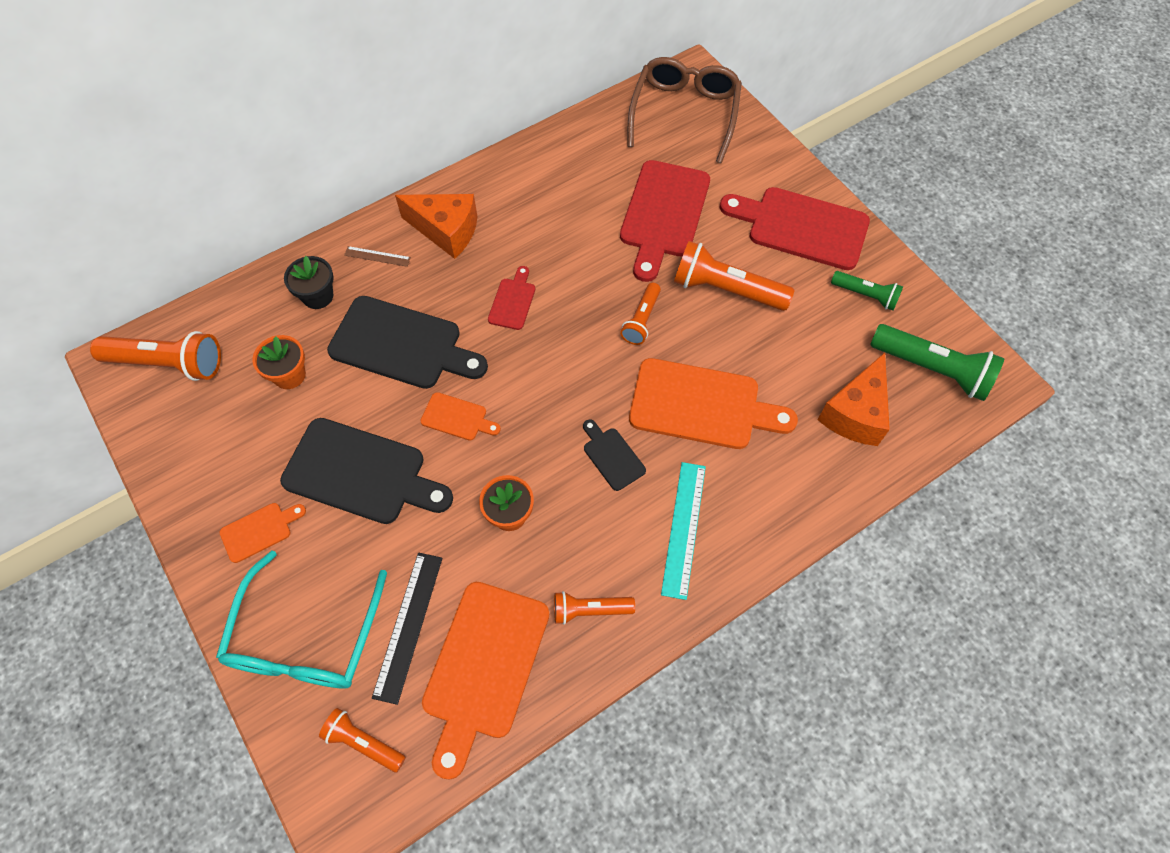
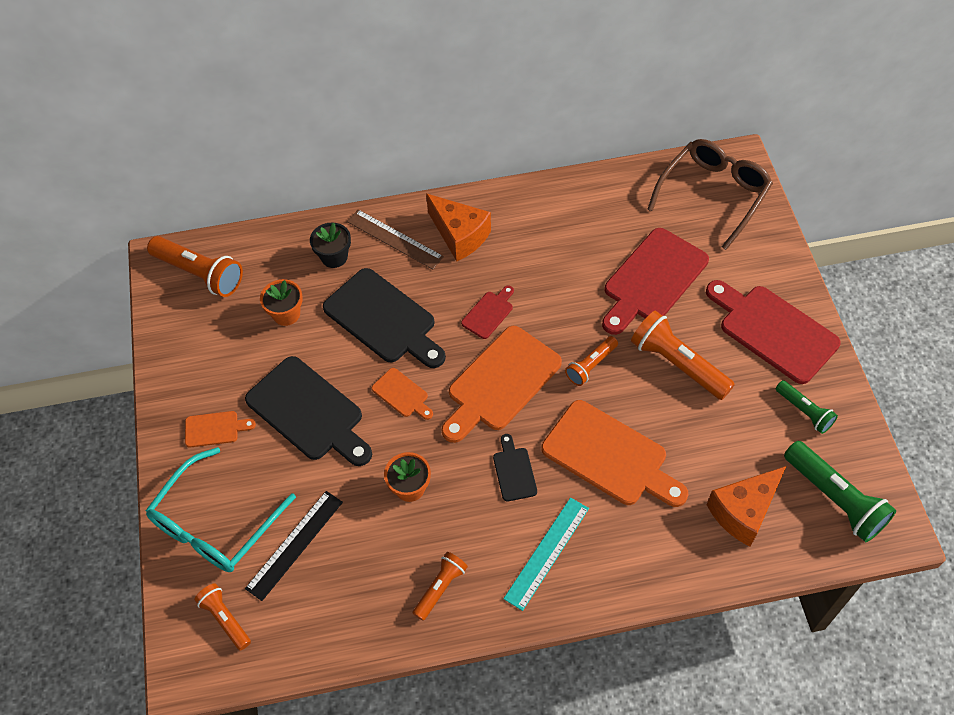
camera: 25 degrees right, 5 degrees down
(377, 256) = (394, 239): brown ruler -> brown ruler, size x1.85
(483, 667) = (338, 599): orange cutting board -> orange cutting board (500, 382)
(590, 610) = (440, 588): orange flashlight -> orange flashlight turned 105 degrees clockwise

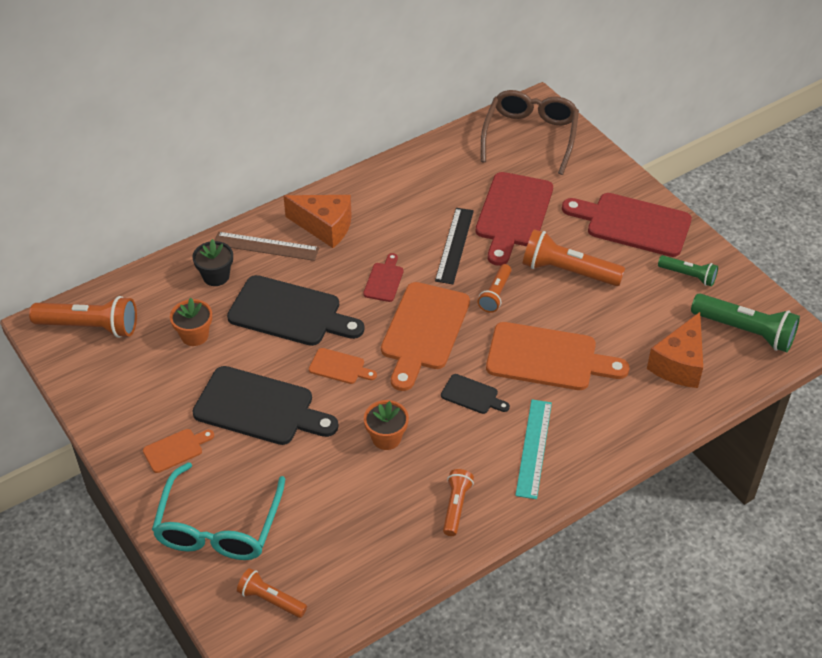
camera: 25 degrees left, 10 degrees down
(294, 544) = (304, 517): black ruler -> black ruler (454, 245)
(514, 471) = (472, 395): black cutting board -> black cutting board turned 150 degrees clockwise

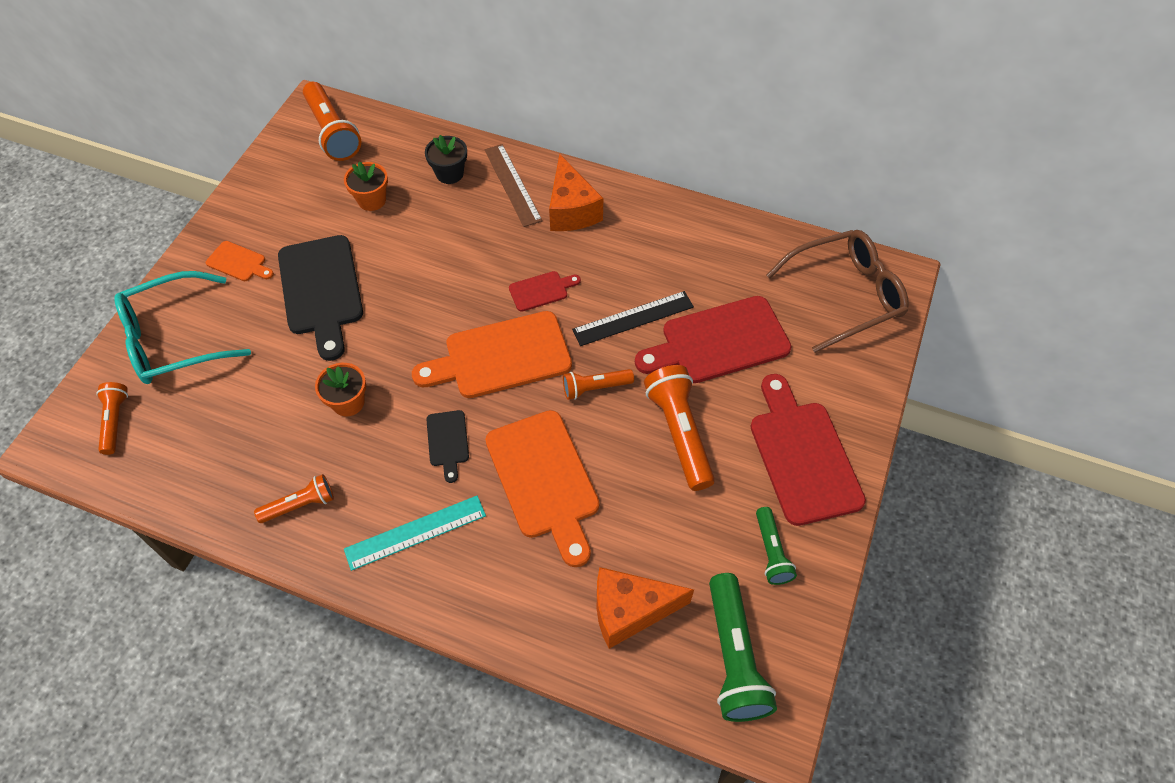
camera: 55 degrees right, 10 degrees up
(290, 313) = (446, 247): black cutting board -> none
(339, 367) = (408, 319): orange cutting board -> none

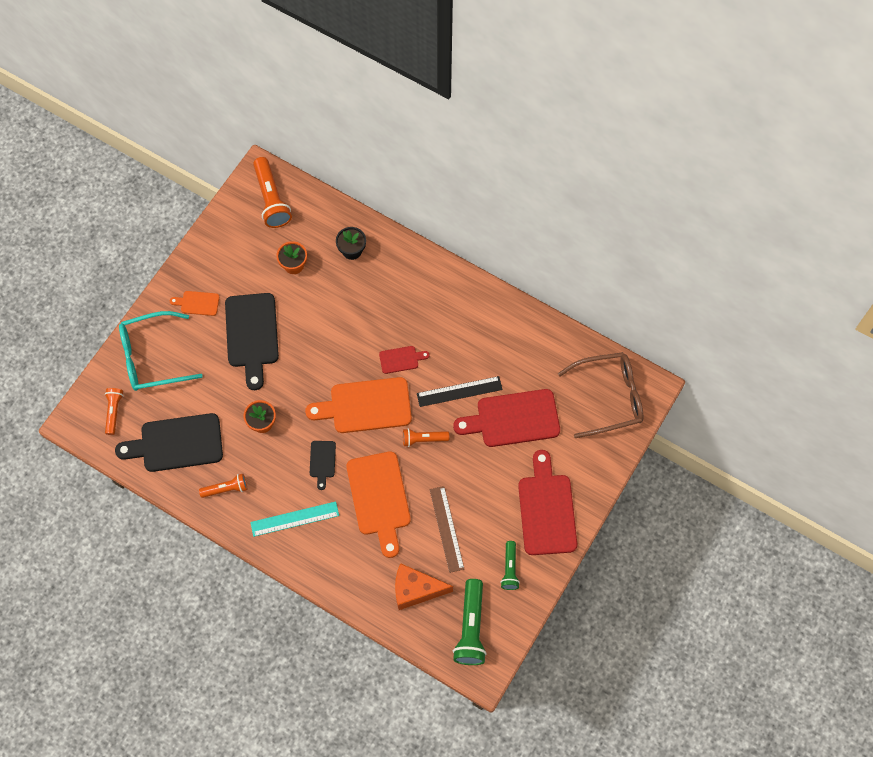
camera: 10 degrees right, 10 degrees up
(216, 451) = (176, 443): none -> black cutting board
(238, 263) = (197, 303): orange cutting board -> orange cutting board turned 150 degrees clockwise
(512, 184) = (395, 267): brown ruler -> brown ruler (446, 529)
(571, 210) = (434, 296): orange cheese -> none
(679, 433) = (471, 480): orange flashlight -> none

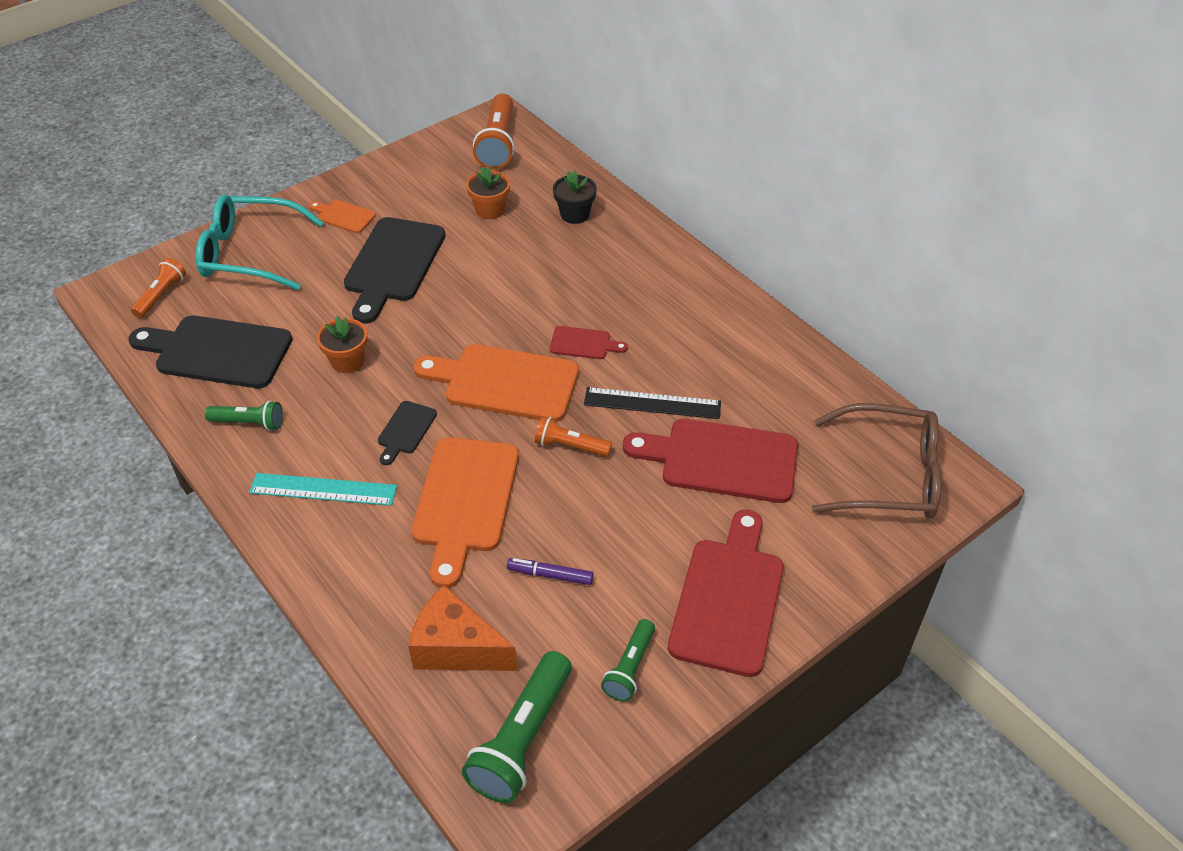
camera: 20 degrees right, 20 degrees down
(226, 489) = (249, 423): orange flashlight -> green flashlight
(446, 529) = (550, 575): brown ruler -> purple marker

